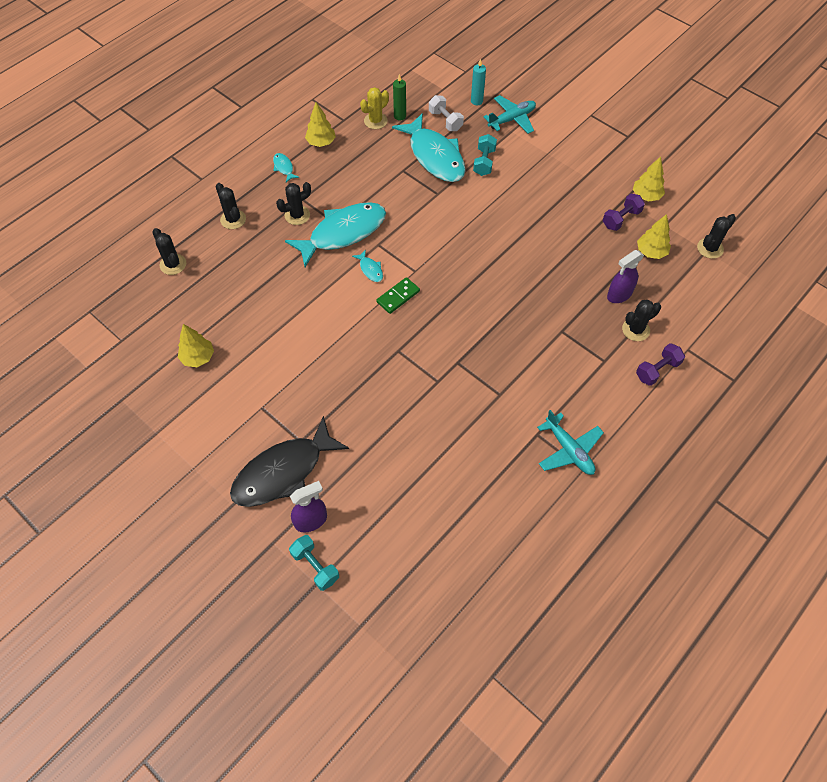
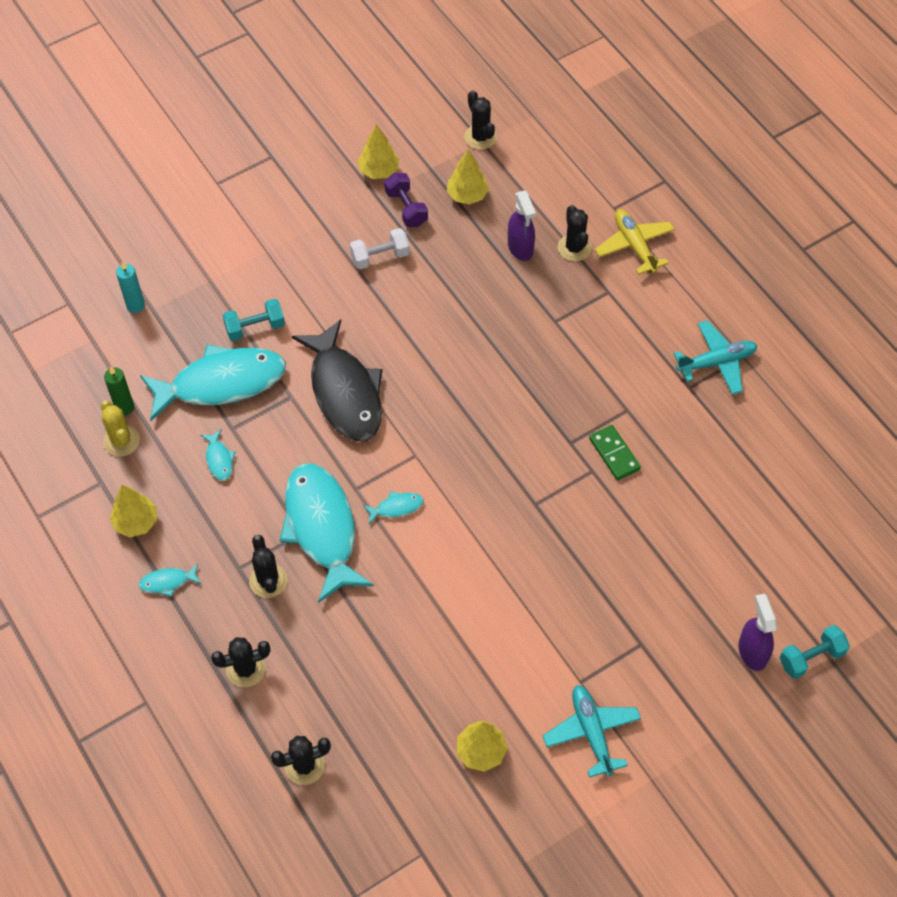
camera: 75 degrees left, 0 degrees up
(284, 472) = (680, 671): black fish -> black fish (344, 392)
(377, 169) = (219, 459): none -> turquoise fish
(398, 297) = (452, 485): green domino -> green domino (614, 454)
(445, 121) = (158, 353): white dumbbell -> white dumbbell (380, 257)
(484, 162) = (255, 327): turquoise dumbbell -> turquoise dumbbell turned 45 degrees counterclockwise
(512, 119) = (188, 274): turquoise plane -> turquoise plane (591, 732)
(657, 370) = (634, 246): purple dumbbell -> yellow plane

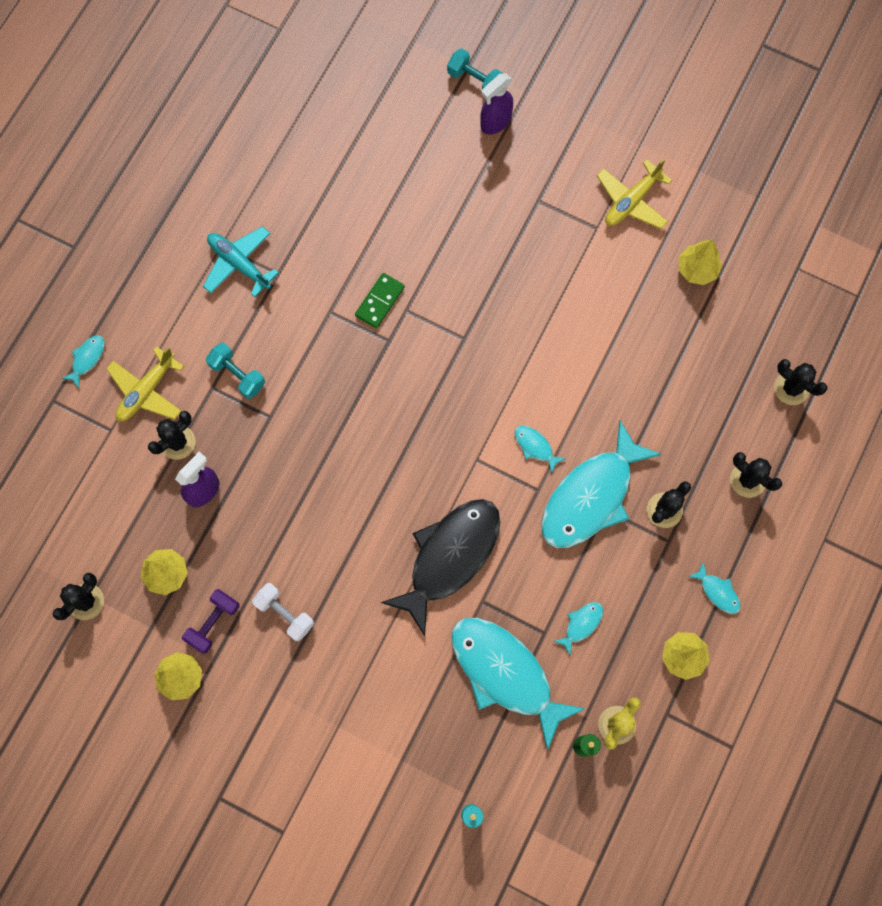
camera: 120 degrees left, 15 degrees up
(255, 327) = (429, 681): turquoise dumbbell -> turquoise dumbbell (237, 375)
(591, 732) = (631, 201): turquoise plane -> yellow plane
(689, 217) = (87, 359): none -> turquoise fish

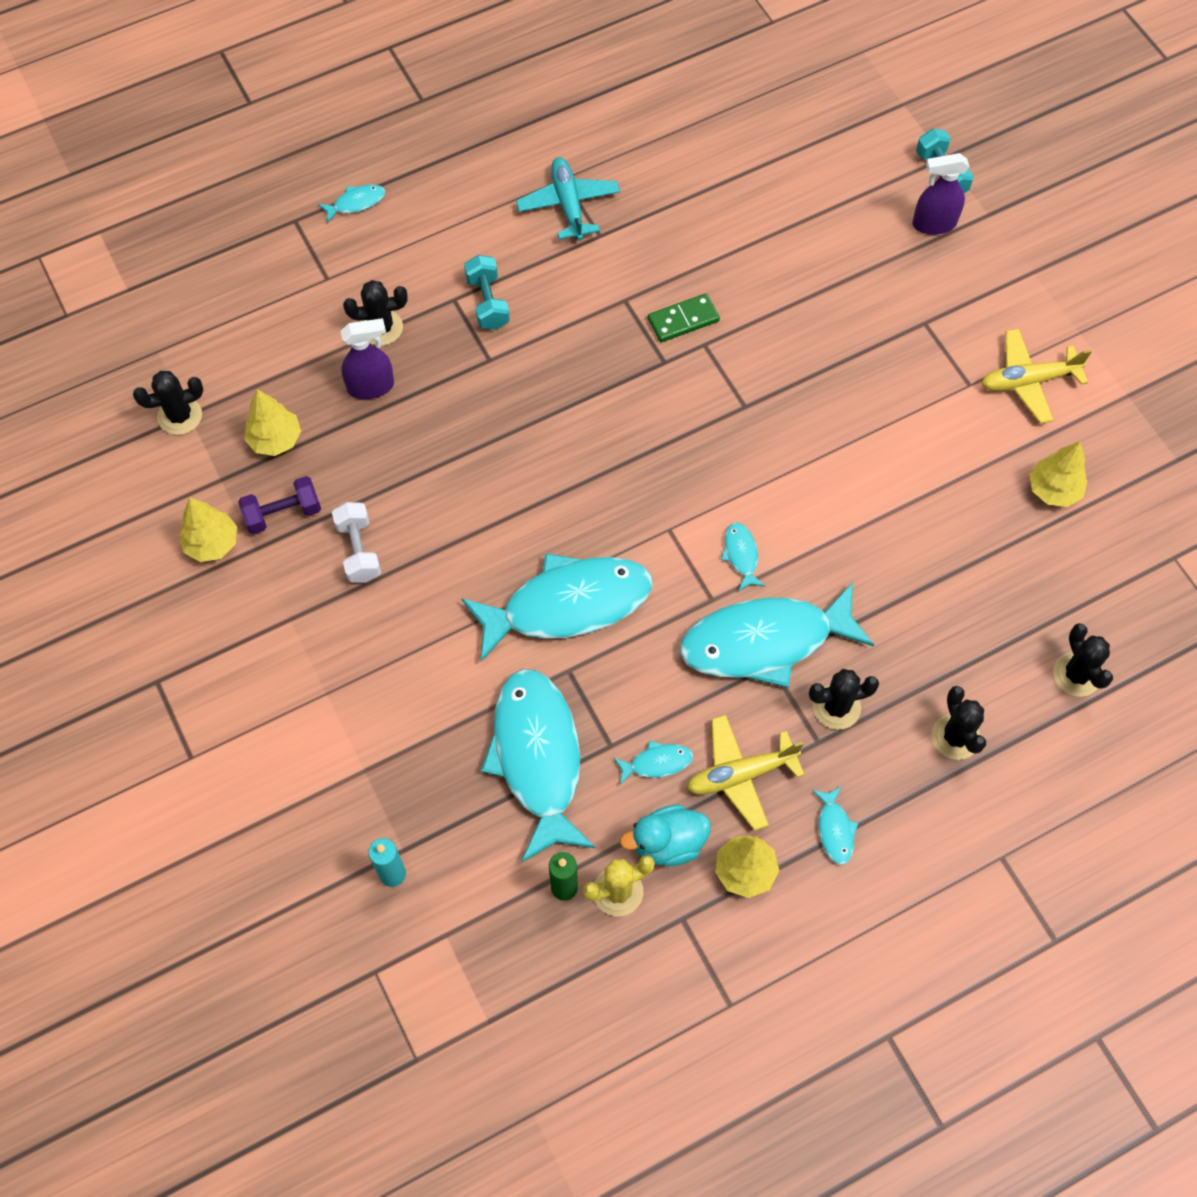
camera: 35 degrees right, 10 degrees down
(146, 391) = (389, 264): yellow plane -> yellow plane (741, 775)
(449, 557) = (567, 605): black fish -> turquoise fish
(625, 672) = (667, 843): none -> turquoise duck

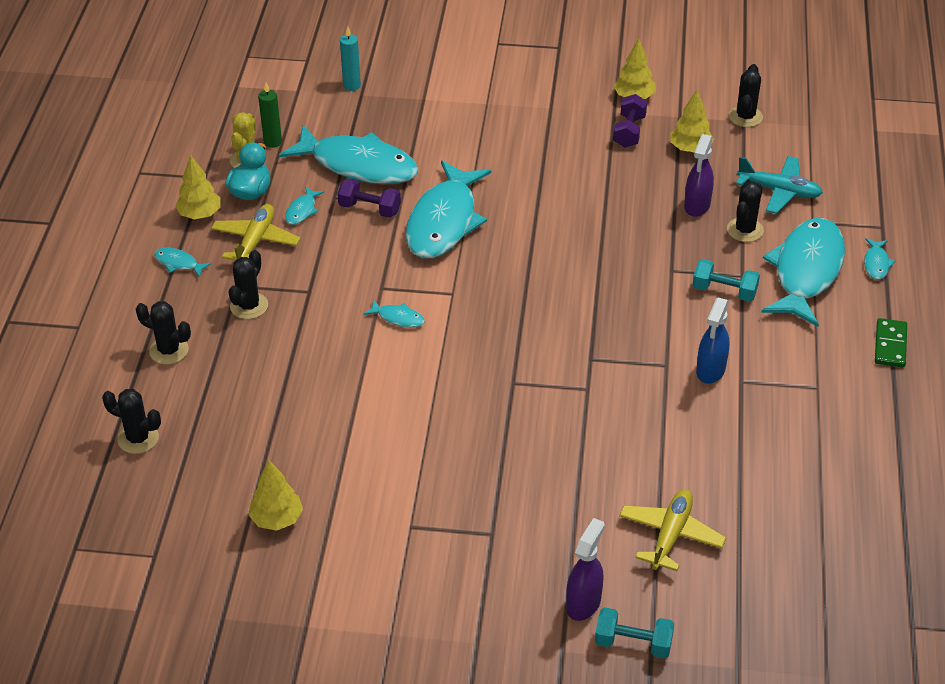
camera: 125 degrees right, 20 degrees down
(359, 550) = (572, 151): white dumbbell -> none
(568, 205) = (786, 377): turquoise plane -> turquoise plane (779, 191)
(602, 693) = (369, 209): none -> purple dumbbell
(604, 263) = (710, 370): none -> blue spray bottle
(683, 320) = (619, 388): green domino -> green domino (890, 345)
(765, 641) = (326, 297): turquoise fish -> turquoise fish (806, 272)
(1028, 381) = (379, 566): yellow plane -> yellow plane (670, 535)

